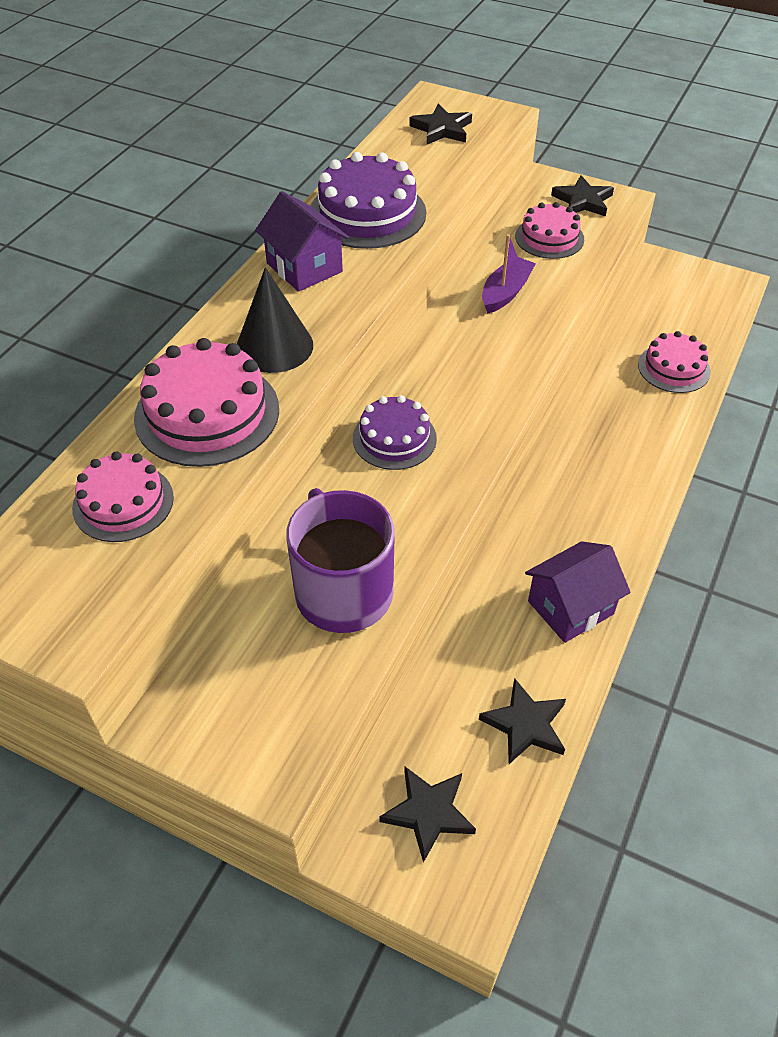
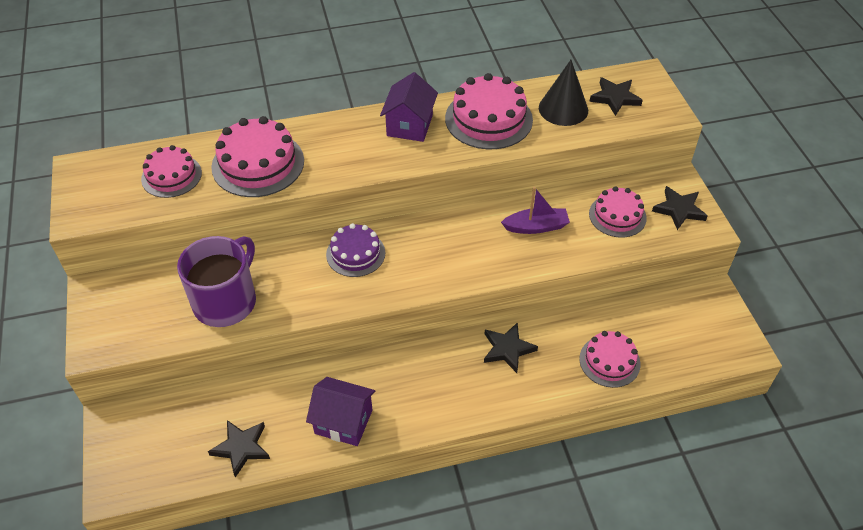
camera: 50 degrees right, 0 degrees up
(274, 346) = (332, 155): black cone -> black cone (563, 109)
(367, 213) = (488, 119): purple cake -> pink cake
(428, 813) = (153, 437): black star -> black star (507, 349)

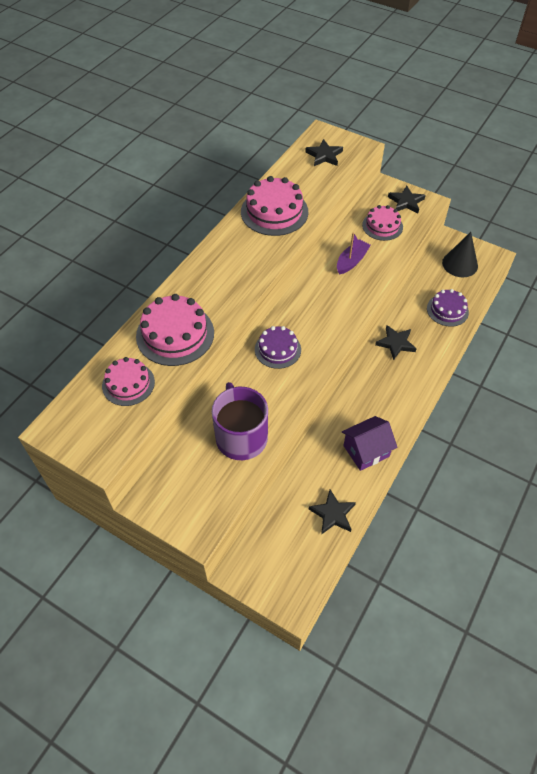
camera: 45 degrees left, 5 degrees up
(409, 125) = (235, 246): purple house -> none
(563, 109) = (306, 179): black cone -> black cone (460, 264)
(609, 361) = (447, 310): pink cake -> purple cake

